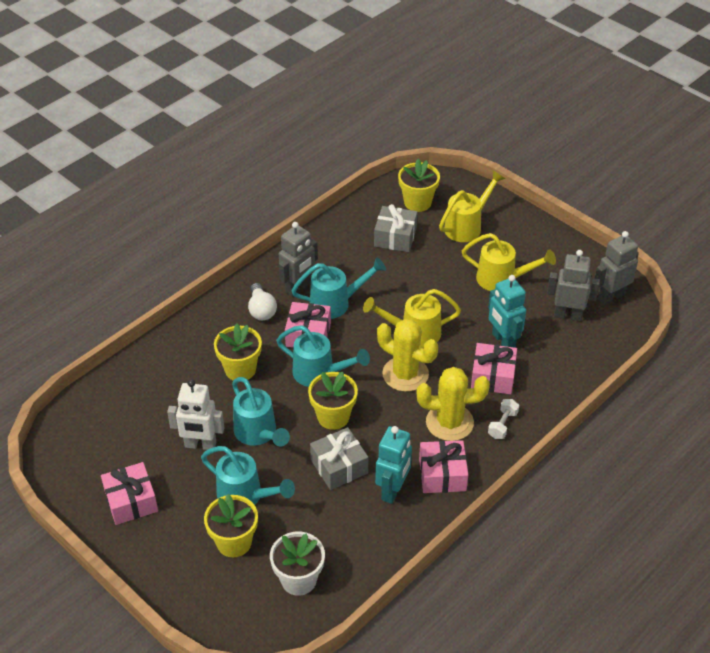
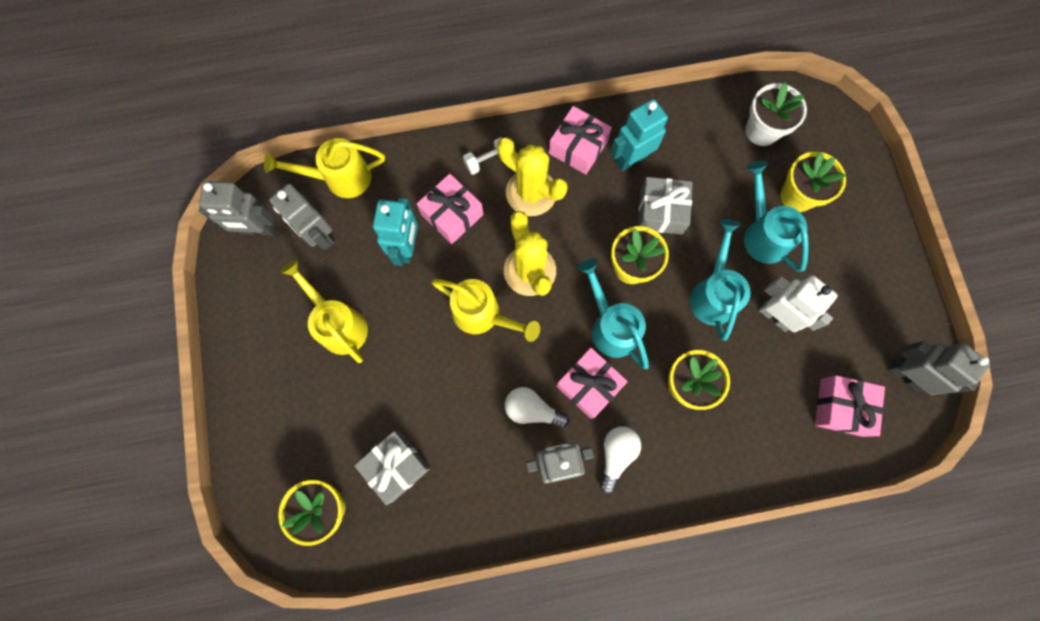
camera: 145 degrees left, 30 degrees up
(76, 460) = (904, 375): none -> grey robot
(131, 501) = (869, 294): pink gift -> pink gift (841, 407)
(335, 303) = (532, 410): turquoise watering can -> white light bulb
(466, 226) = (306, 427): yellow watering can -> yellow watering can (341, 178)

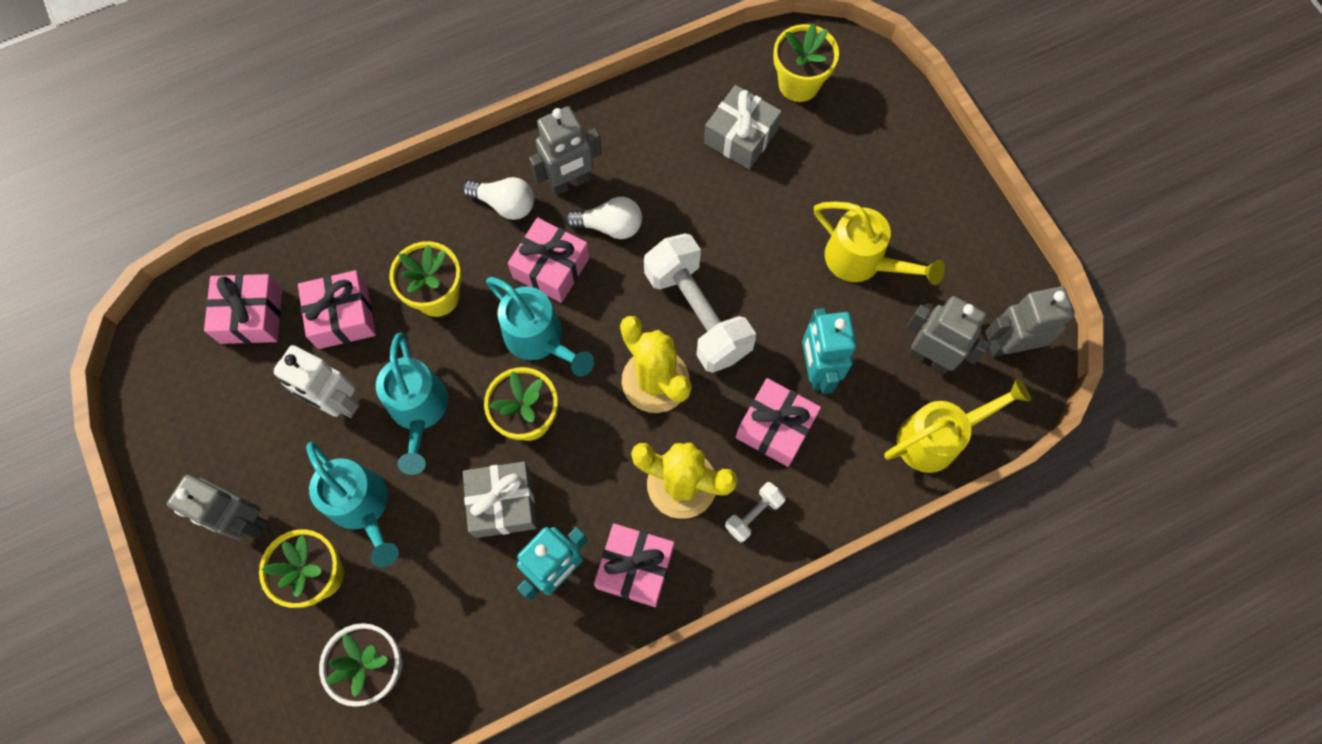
camera: 165 degrees right, 5 degrees down
(482, 315) = (697, 314): yellow watering can -> white dumbbell
(616, 455) = (505, 204): white light bulb -> white light bulb turned 75 degrees counterclockwise
(765, 387) = (342, 316): none -> pink gift
(904, 375) = (174, 371): grey robot -> grey robot (245, 520)

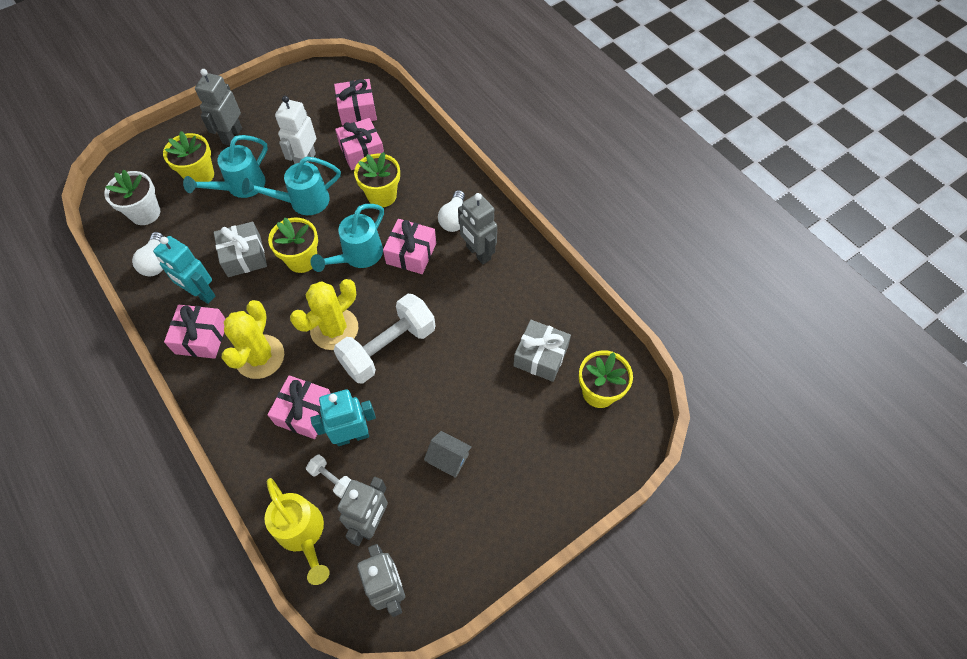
camera: 80 degrees right, 10 degrees down
(610, 226) = (448, 282): white light bulb -> white light bulb (156, 262)
(753, 514) = (239, 406): white dumbbell -> white dumbbell (331, 479)
(861, 261) = (448, 459): yellow watering can -> grey house

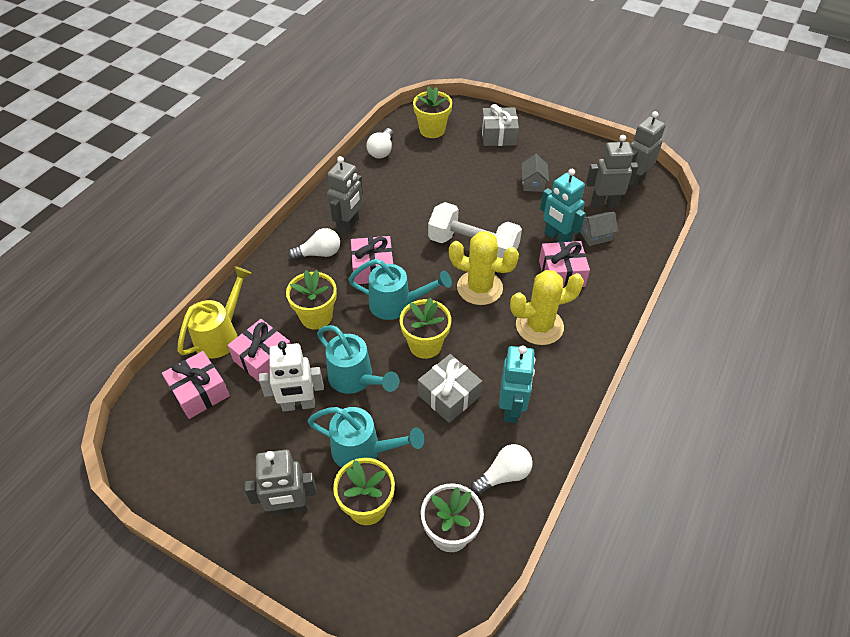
camera: 115 degrees left, 10 degrees down
(201, 337) = (553, 380): pink gift -> none
(303, 533) = (641, 234): yellow watering can -> yellow watering can (220, 335)
(331, 479) = (595, 235): white dumbbell -> grey house
(540, 356) = (423, 163): grey gift -> grey gift (498, 135)
(582, 323) = (381, 151): none -> white light bulb

